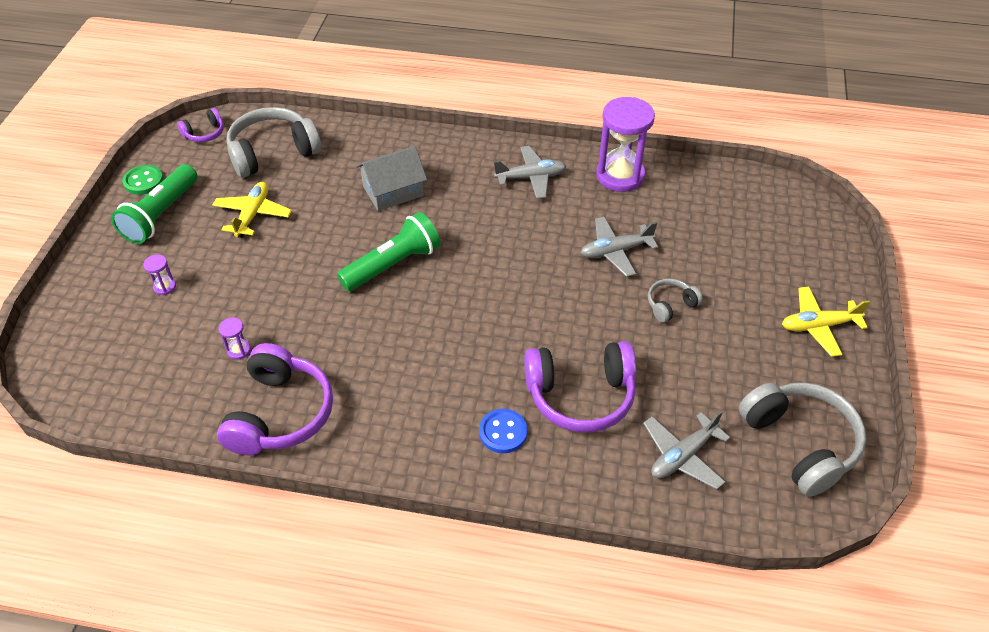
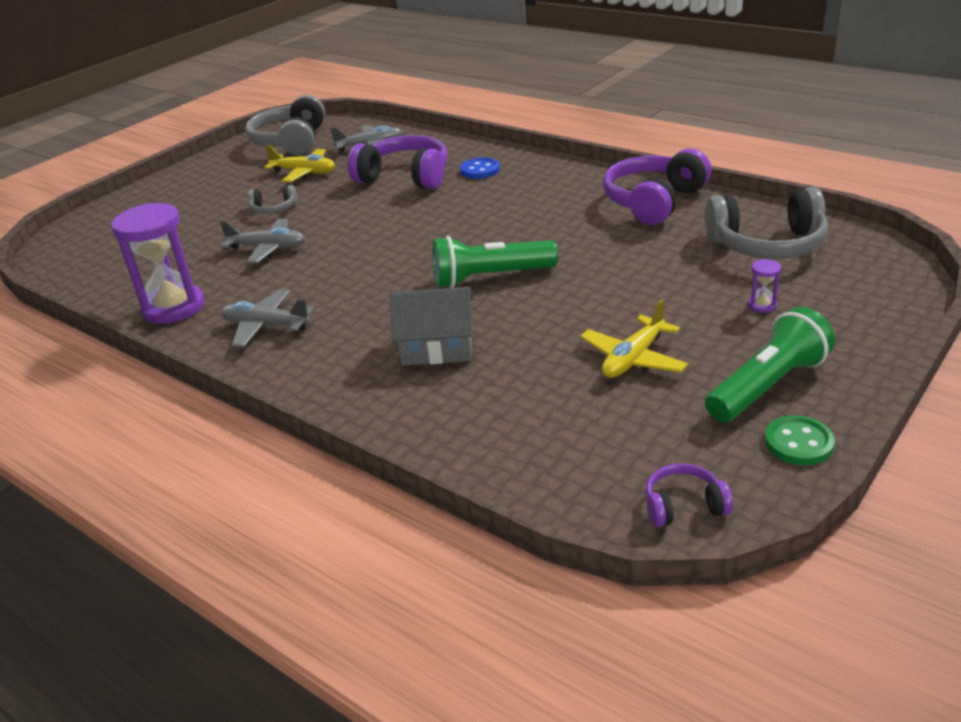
camera: 150 degrees left, 15 degrees down
(239, 350) = (682, 243): purple hourglass -> none
(273, 153) = (575, 439): grey headphones -> grey headphones (767, 244)
(818, 326) = (188, 182): yellow plane -> yellow plane (304, 172)

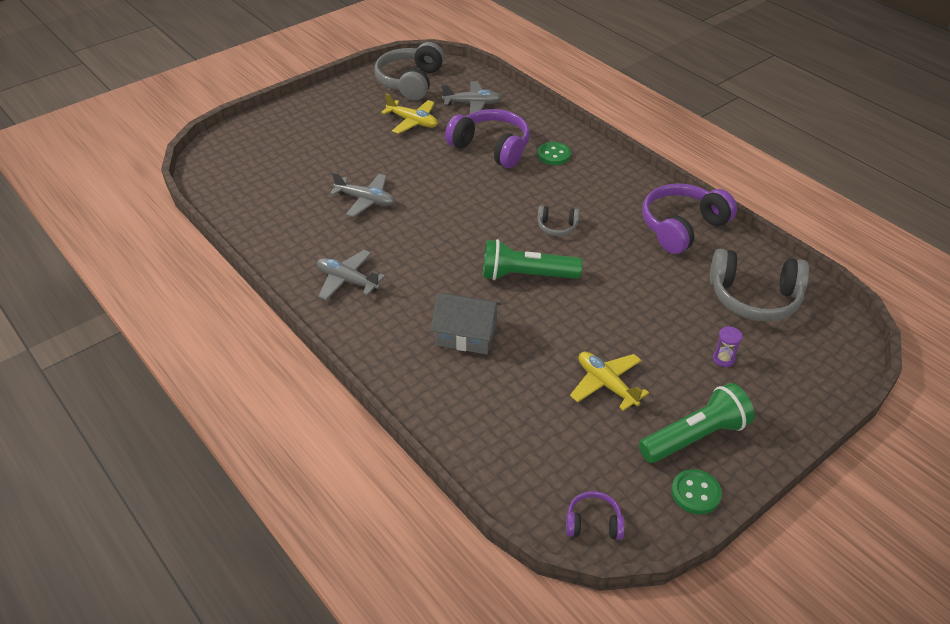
camera: 10 degrees right, 10 degrees up
(173, 307) = (284, 244): purple hourglass -> none
(274, 209) = (379, 158): grey headphones -> grey headphones (557, 227)
(480, 170) = (554, 155): blue button -> green button
(633, 358) = (606, 384): yellow plane -> yellow plane turned 90 degrees clockwise

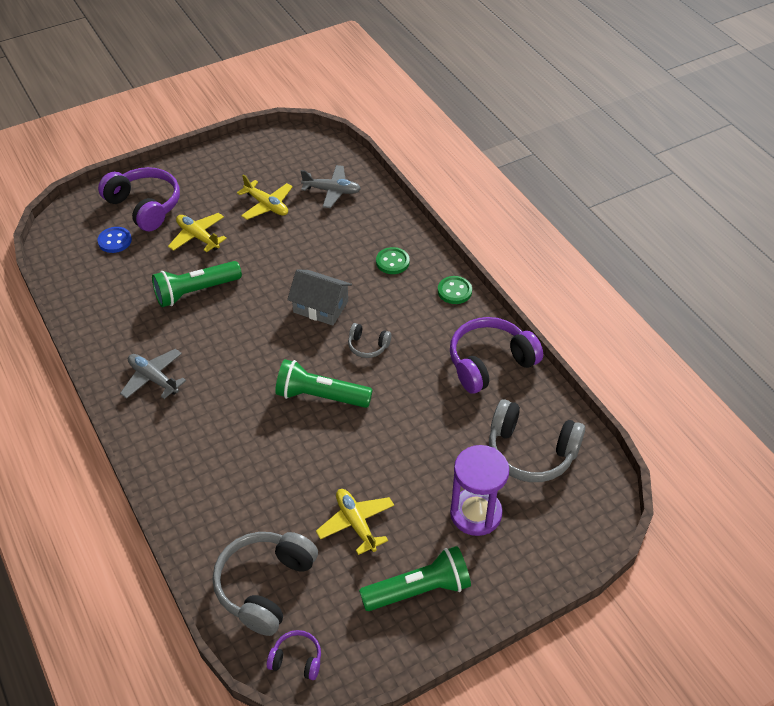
camera: 10 degrees right, 5 degrees up
(268, 166) = (115, 241): none -> blue button
(352, 154) = (198, 237): none -> yellow plane
(366, 200) = (195, 291): grey plane -> green flashlight
(410, 82) = (279, 157): grey headphones -> grey headphones (265, 586)
(466, 334) = (245, 452): grey house -> grey house (320, 307)
(491, 148) = (333, 246): purple headphones -> purple headphones (144, 206)
(695, 493) = (398, 646): green button -> green button (454, 291)
(723, 359) = (475, 513): purple hourglass -> purple hourglass, size x2.44

